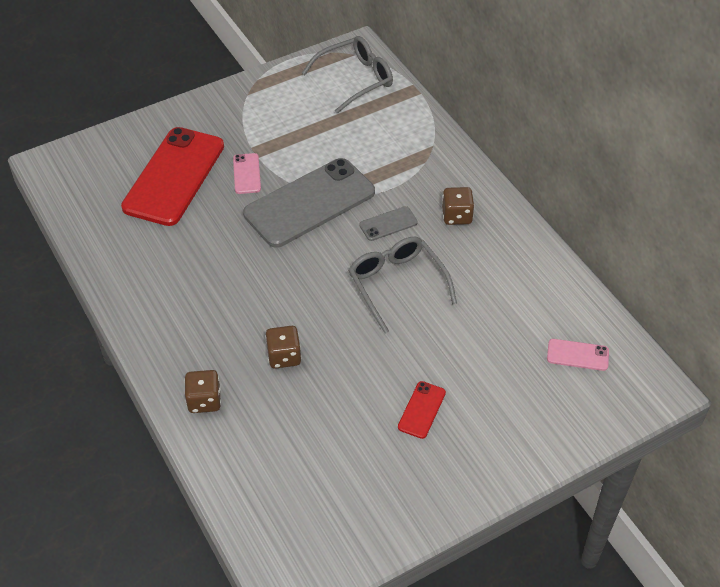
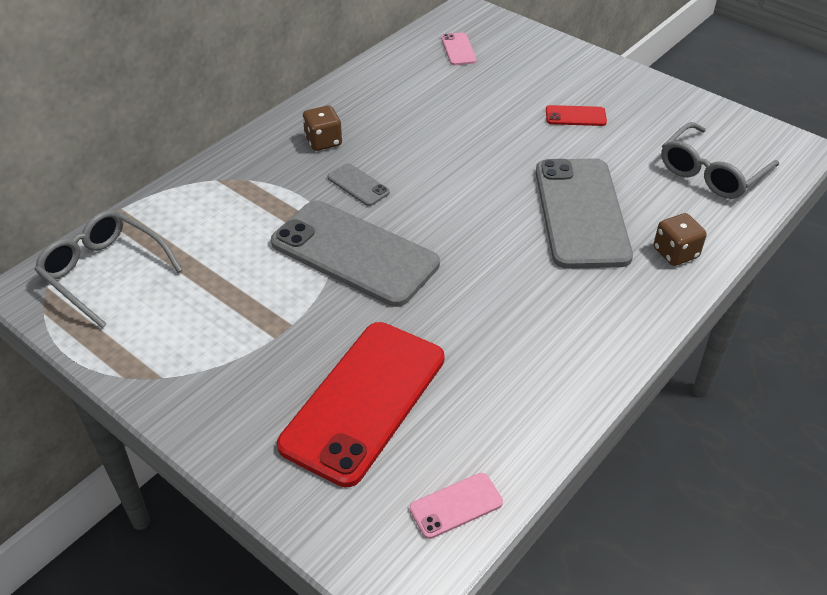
camera: 110 degrees left, 5 degrees down
(174, 176) = (364, 401): red phone -> red phone turned 60 degrees counterclockwise
(247, 174) = (327, 325): pink phone -> pink phone (456, 505)
(284, 356) = (581, 213): brown dice -> grey phone
(397, 284) = (440, 161): grey glasses -> grey glasses (711, 173)

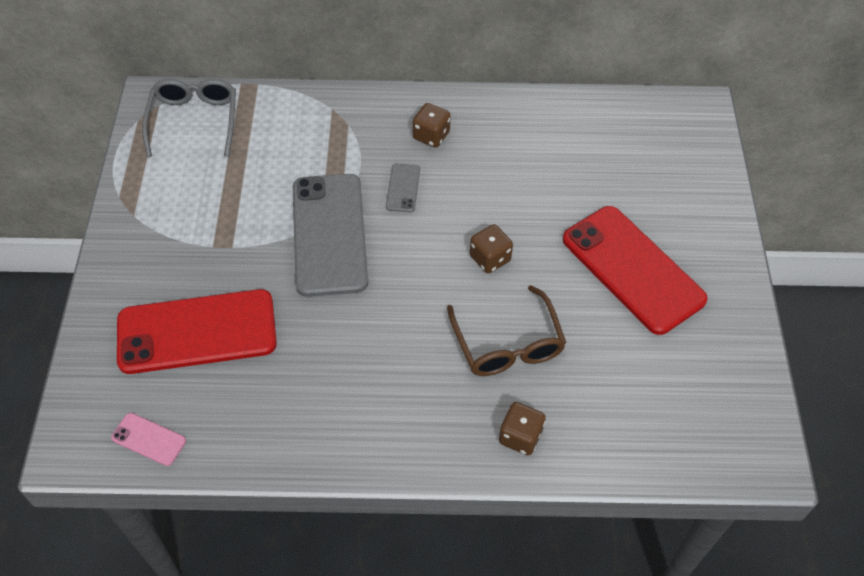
camera: 50 degrees right, 10 degrees up
(458, 49) = (638, 137): pink phone -> none
(487, 177) = (490, 258): none -> brown dice
(575, 116) = (632, 269): red phone -> red phone, size x2.35
(581, 213) = (507, 344): grey phone -> brown glasses
(711, 173) = (656, 409): grey glasses -> none

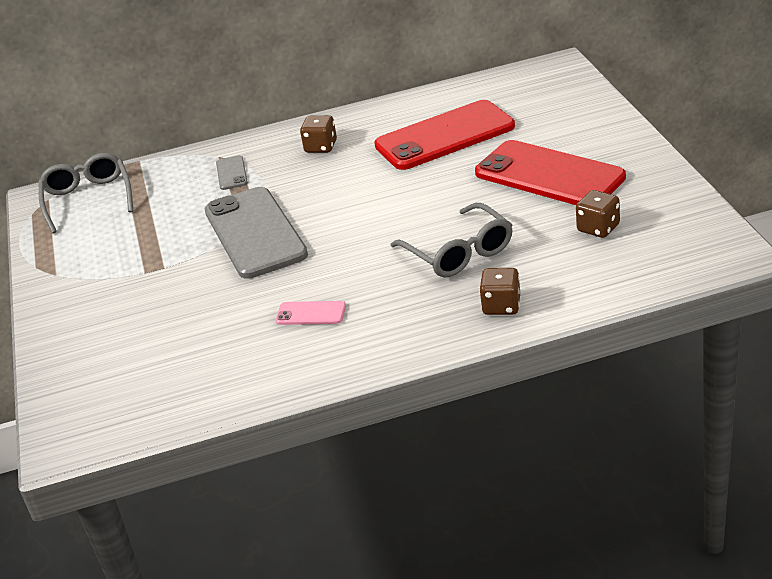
camera: 10 degrees left, 20 degrees down
(149, 439) = (140, 414): pink phone -> pink phone (311, 313)
(197, 332) = (155, 331): red phone -> red phone (445, 136)
(403, 188) = (311, 185): grey phone -> grey phone (231, 173)
(490, 258) = (415, 205): brown dice -> brown dice (598, 228)
(507, 344) = (459, 253): brown glasses -> grey glasses

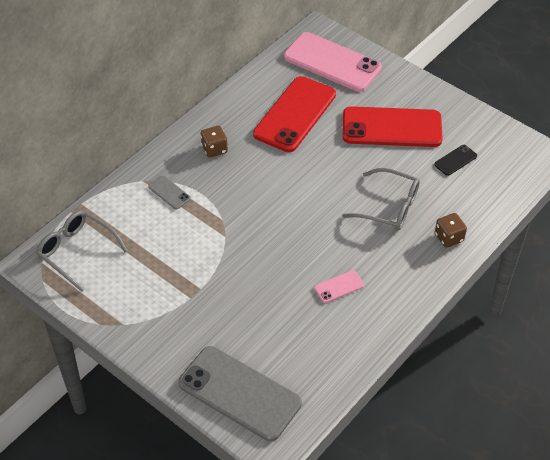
camera: 40 degrees left, 15 degrees up
(255, 233) = (238, 238): grey phone -> grey phone (239, 393)
(542, 98) = (332, 62): none -> pink phone
(598, 228) = (455, 160): brown dice -> black phone

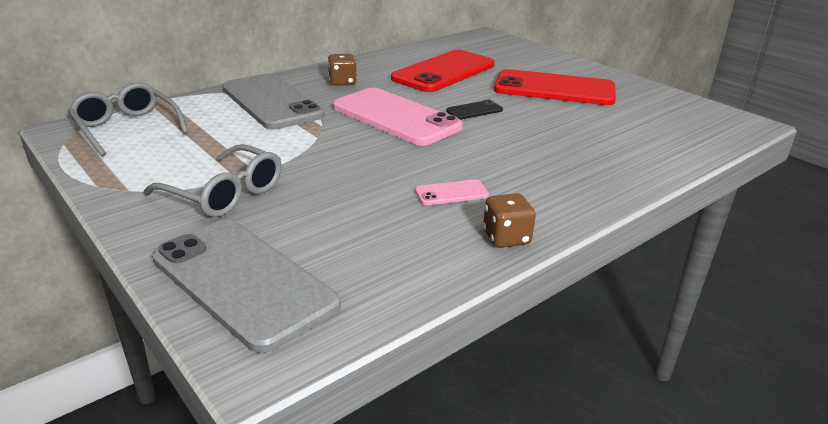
camera: 10 degrees right, 20 degrees down
(169, 192) = (271, 102): grey phone -> grey phone, size x2.35
(332, 62) = (496, 50): pink phone -> pink phone (395, 117)
(389, 207) = (540, 138): grey glasses -> grey glasses (225, 194)
(449, 237) = (620, 170): brown dice -> brown dice (506, 238)
(455, 160) = (631, 116): black phone -> black phone (474, 110)

